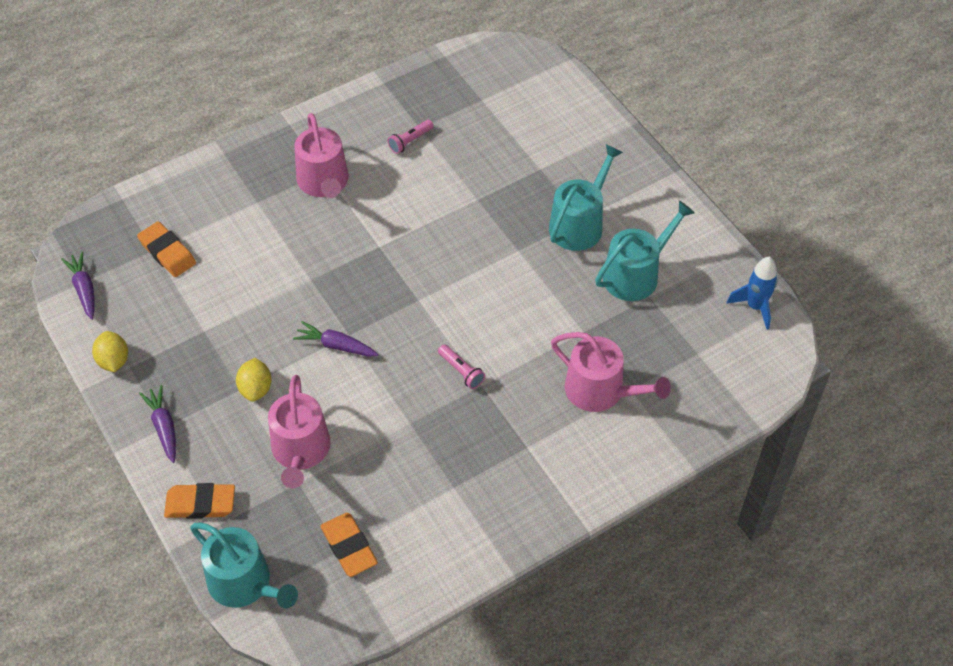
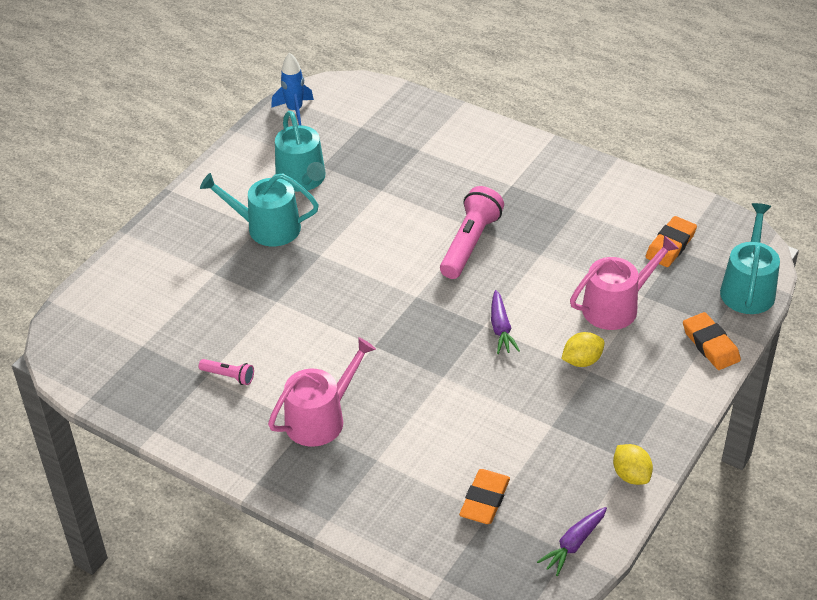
camera: 115 degrees left, 10 degrees down
(113, 361) = (631, 475): yellow lemon -> yellow lemon turned 75 degrees counterclockwise
(163, 427) = (665, 403): purple carrot -> none
(461, 371) = (470, 243): pink flashlight -> pink flashlight, size x2.03
(601, 391) = (432, 164): pink watering can -> none
(636, 274) = (302, 179): turquoise watering can -> turquoise watering can turned 135 degrees counterclockwise

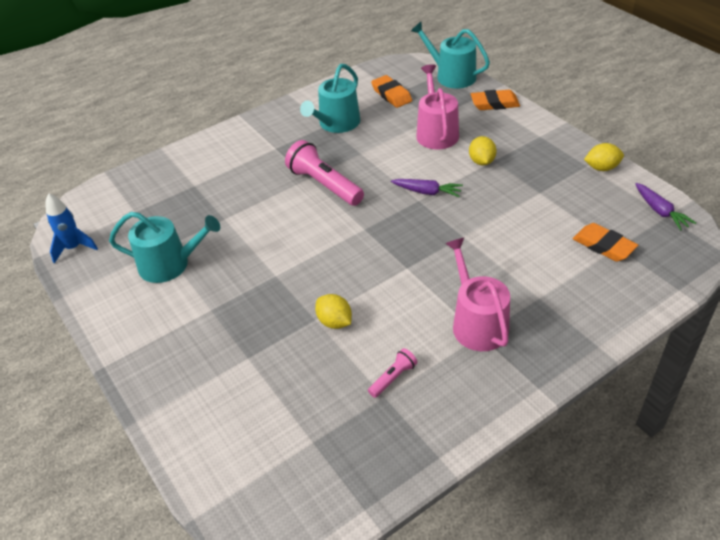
camera: 65 degrees left, 0 degrees up
(267, 228) = (214, 304): turquoise watering can -> turquoise watering can (336, 124)
(279, 315) = (334, 322): none -> yellow lemon

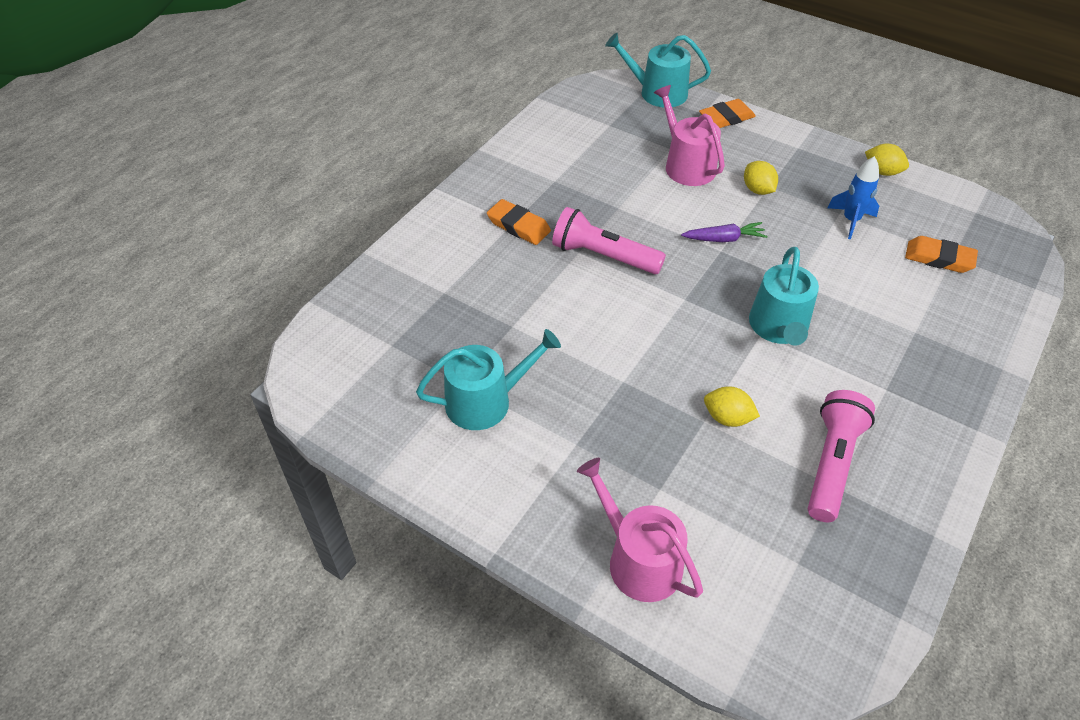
camera: 25 degrees left, 5 degrees up
(74, 248) = (343, 413): blue rocket -> blue rocket (850, 220)
(336, 124) = (565, 177): turquoise watering can -> turquoise watering can (779, 328)
(391, 94) = (605, 128): orange eraser -> orange eraser (518, 226)
(393, 378) = (831, 463): pink flashlight -> pink flashlight, size x2.03
(477, 323) = (874, 376): pink watering can -> pink watering can (638, 559)
(601, 168) = (882, 172): yellow lemon -> yellow lemon turned 60 degrees clockwise
(660, 211) = (967, 208): purple carrot -> none

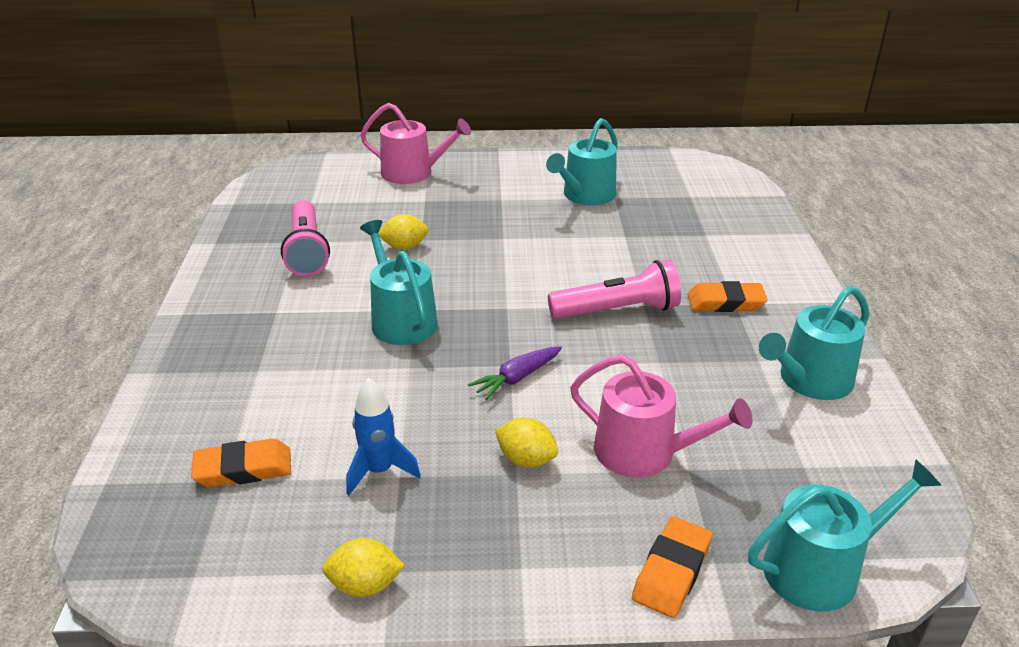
camera: 145 degrees right, 15 degrees down
(543, 157) = (810, 380): none -> turquoise watering can

